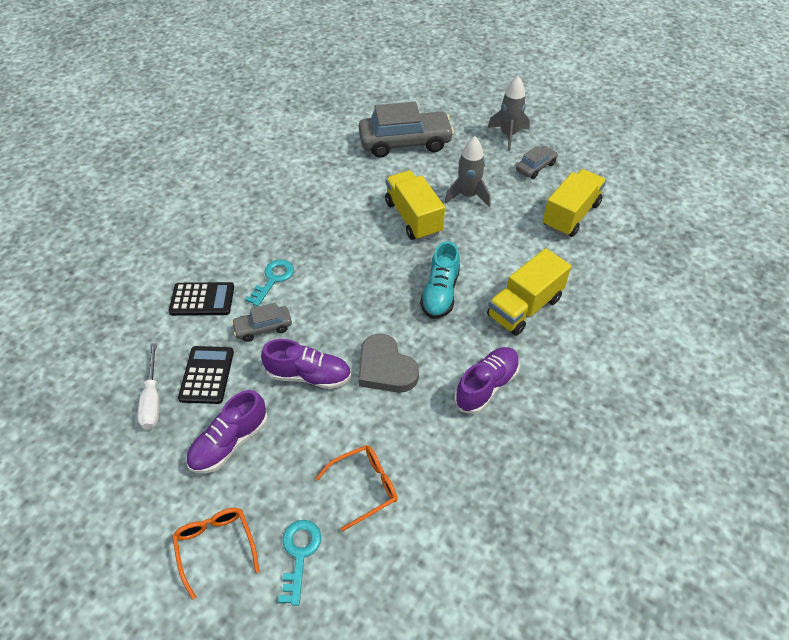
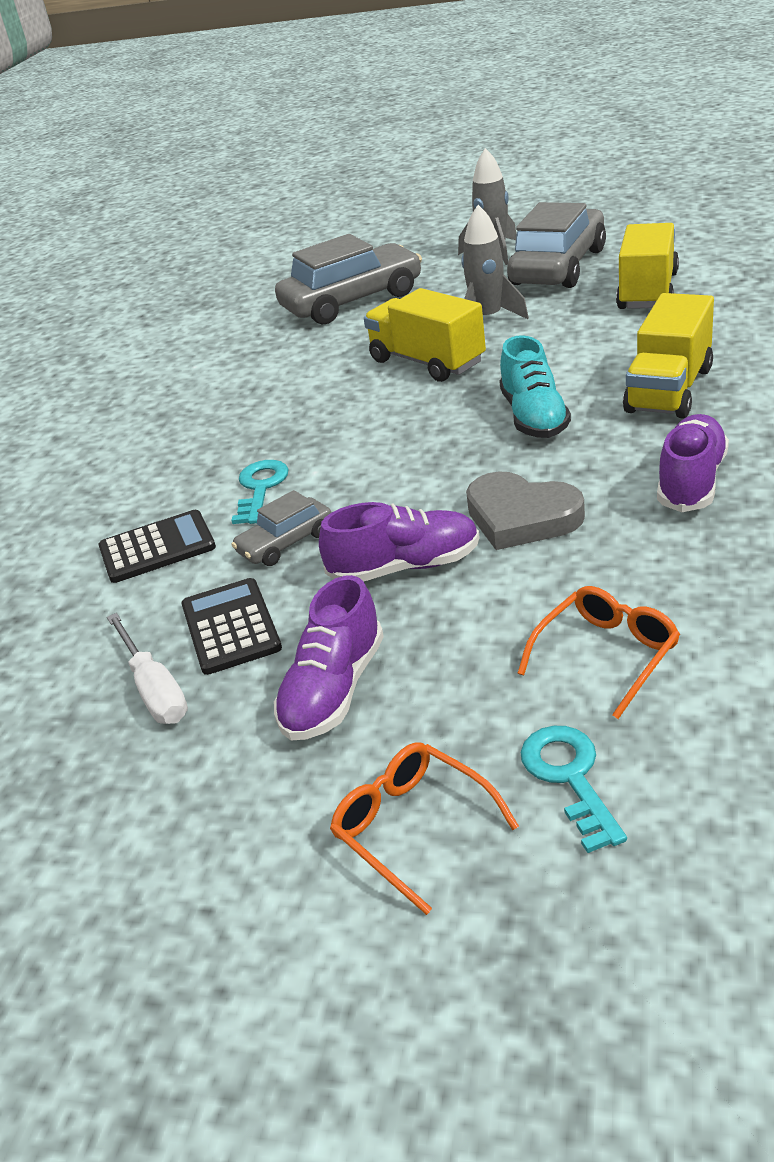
camera: 15 degrees left, 15 degrees down
(535, 167) = (558, 267): grey car -> grey car, size x2.02

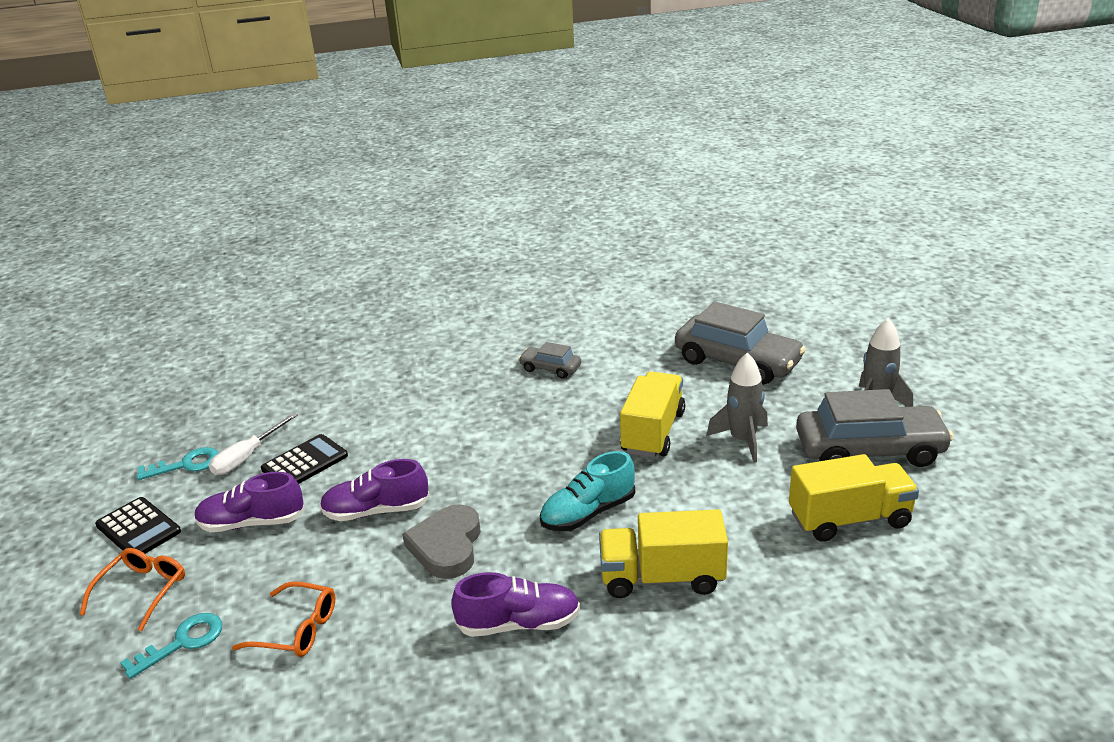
camera: 60 degrees right, 5 degrees down
(157, 547) = (377, 405): black calculator -> black calculator (138, 528)
(260, 488) = (451, 419): turquoise key -> turquoise key (186, 465)
(286, 543) = (393, 452): grey car -> grey car (550, 368)
(405, 567) = (376, 511): purple shoe -> purple shoe turned 120 degrees clockwise

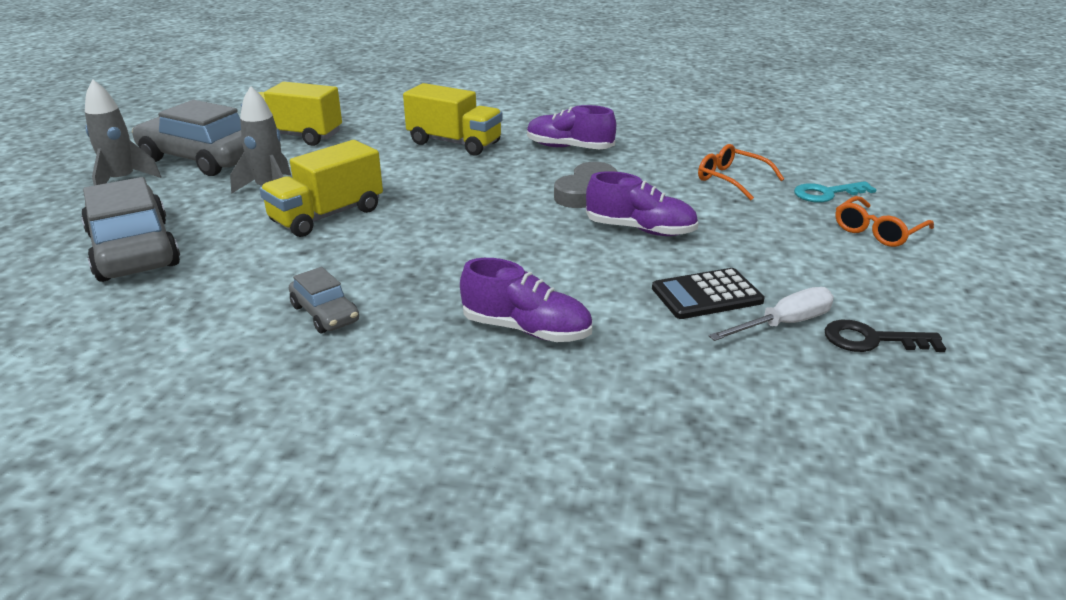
camera: 155 degrees left, 0 degrees up
(138, 528) = (908, 283): black calculator -> none
(186, 465) = (872, 340): turquoise key -> black key
(252, 523) = (772, 254): purple shoe -> purple shoe (526, 330)
(588, 513) = (459, 182): turquoise shoe -> none

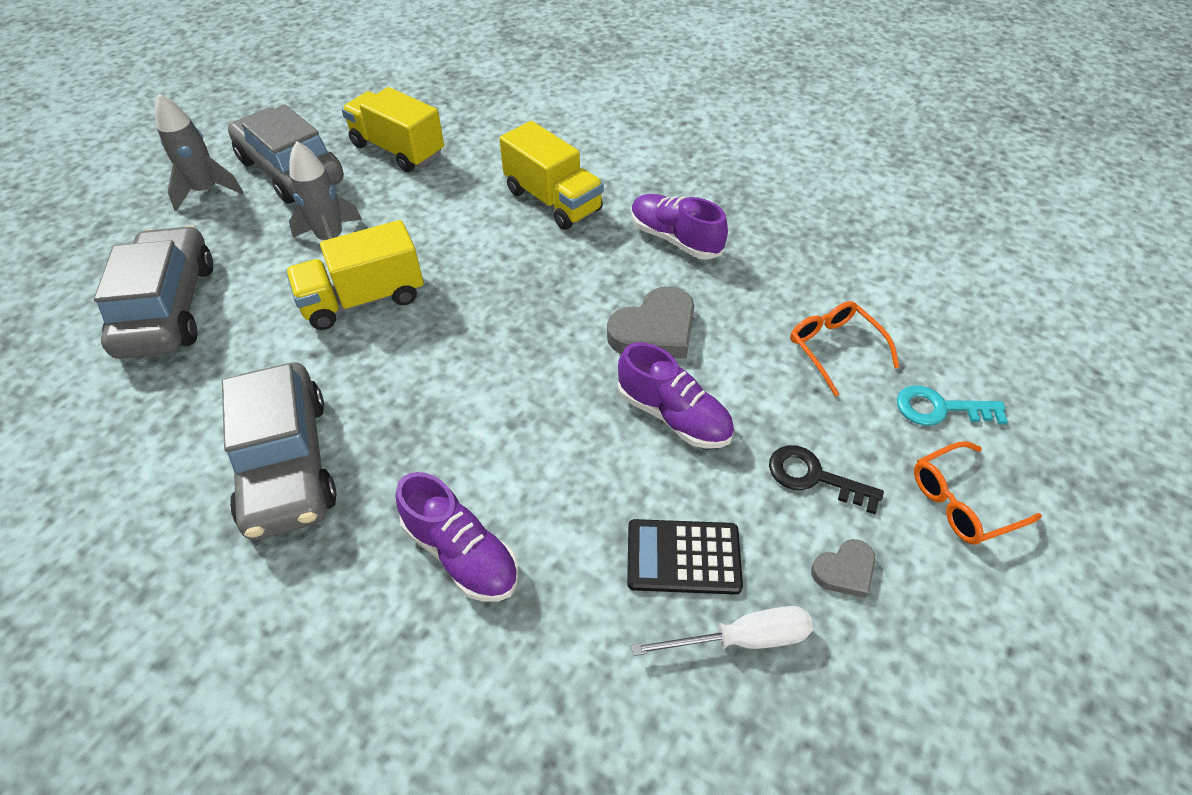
camera: 20 degrees right, 20 degrees up
(325, 314) = (286, 463): grey car -> grey car, size x2.02
(827, 277) = (844, 570): none -> grey heart
(872, 340) = (830, 703): black key -> black key (814, 477)

